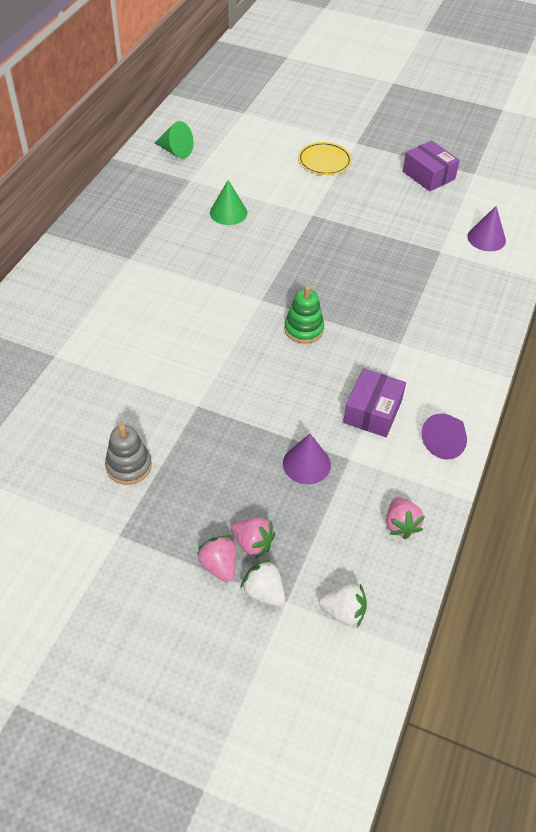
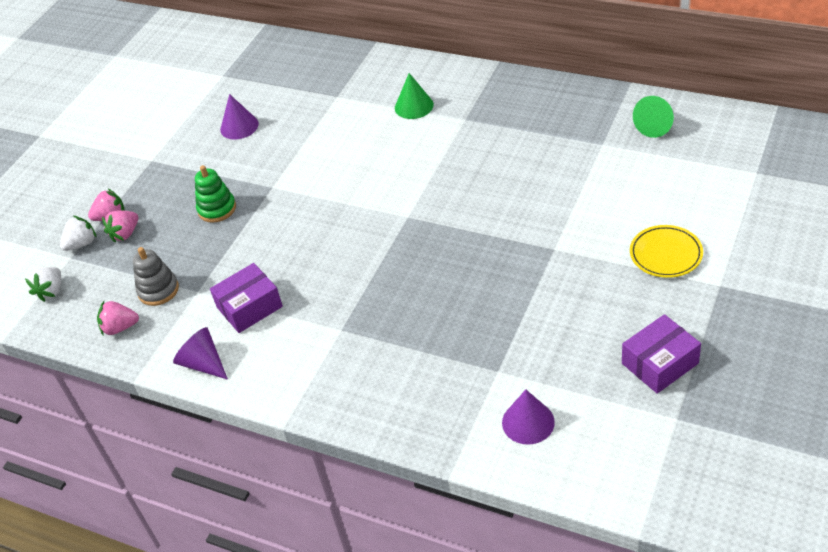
camera: 100 degrees right, 5 degrees down
(129, 466) = (213, 156): grey stacking toy -> grey stacking toy (158, 290)
(228, 212) = (547, 179): green cone -> green cone (414, 106)
(303, 329) = (363, 251): green stacking toy -> green stacking toy (217, 209)
(306, 464) = (196, 262): purple cone -> purple cone (239, 126)
(372, 411) = (249, 307): purple box -> purple box turned 60 degrees counterclockwise

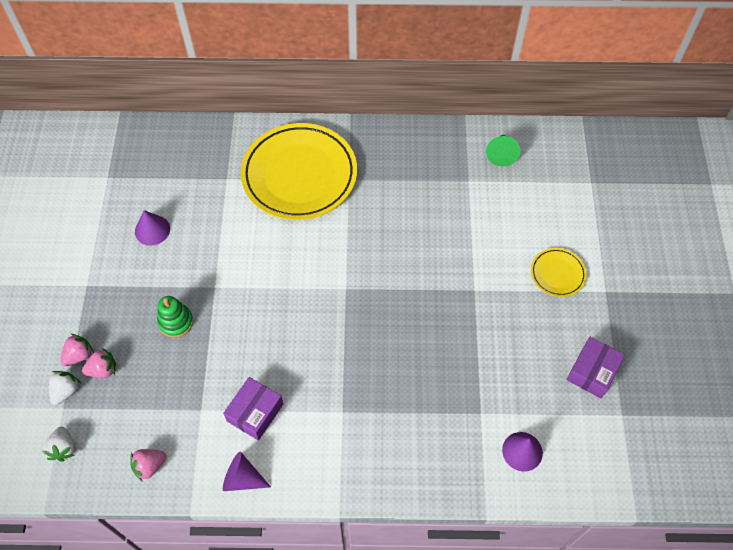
camera: 30 degrees left, 15 degrees up
(125, 234) = (103, 369): pink strawberry -> pink strawberry turned 120 degrees counterclockwise
(158, 290) = (165, 419): grey stacking toy -> none
(414, 106) = (299, 175): green cone -> yellow plate

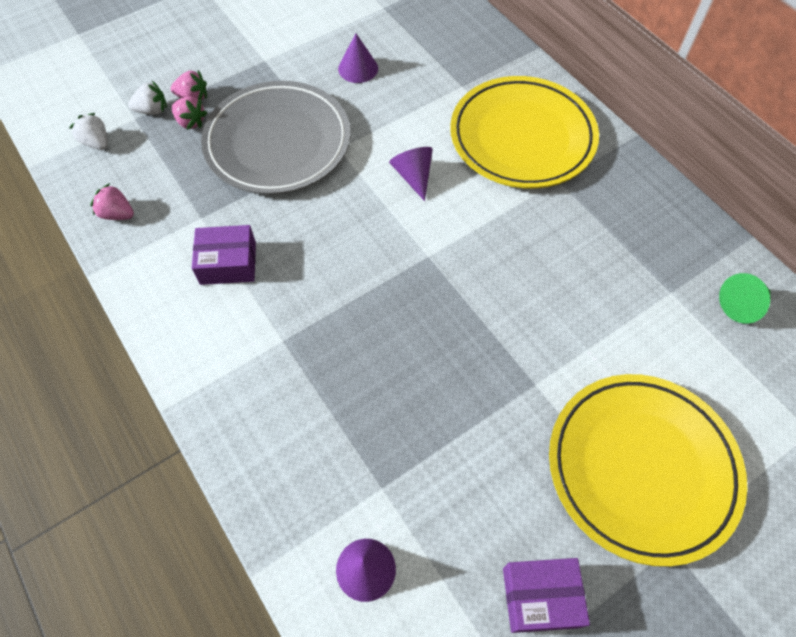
camera: 55 degrees right, 0 degrees up
(63, 448) = (96, 143): white strawberry -> white strawberry turned 90 degrees clockwise
(176, 322) = (278, 143): green stacking toy -> grey plate
(242, 478) = (150, 296): purple cone -> purple cone (413, 176)
(557, 274) = (641, 468): yellow plate -> yellow plate, size x2.23

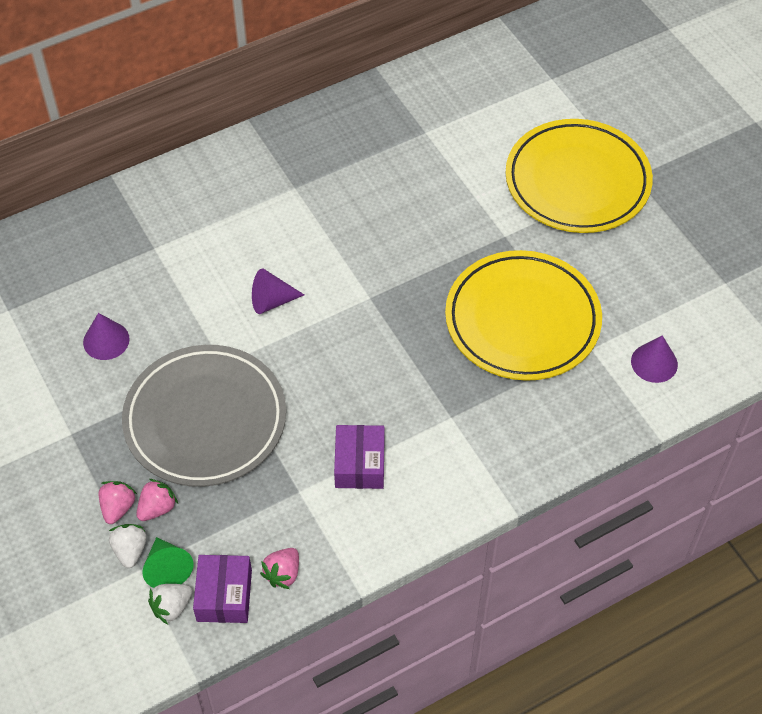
camera: 85 degrees left, 5 degrees down
(522, 137) = (236, 207): yellow plate -> yellow plate (522, 320)
(540, 597) = (671, 257): purple box -> purple box (224, 595)
(742, 305) = (441, 90): green cone -> green cone (167, 568)

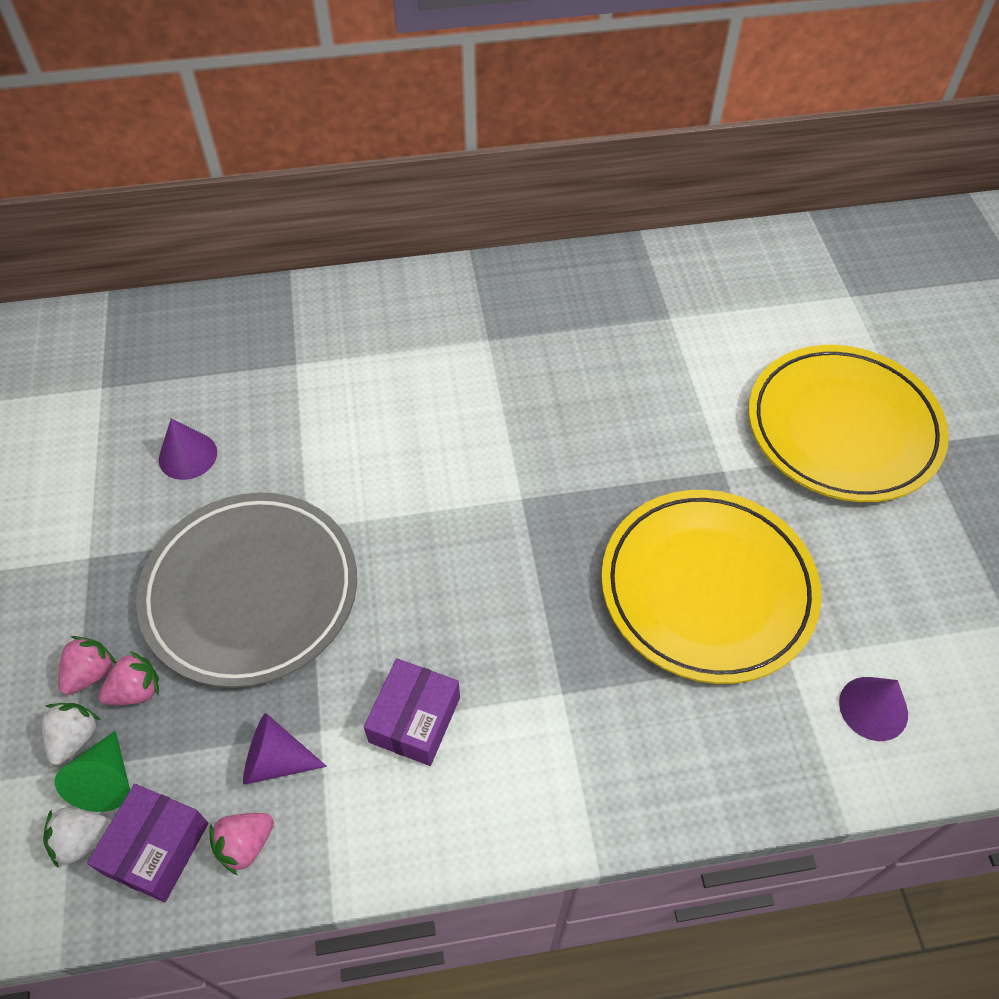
camera: 20 degrees right, 0 degrees up
(272, 301) = (400, 466): purple cone -> purple cone (276, 760)

